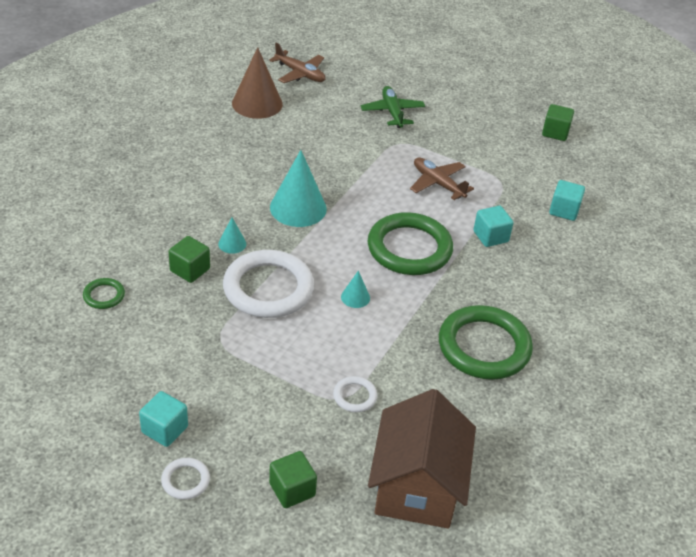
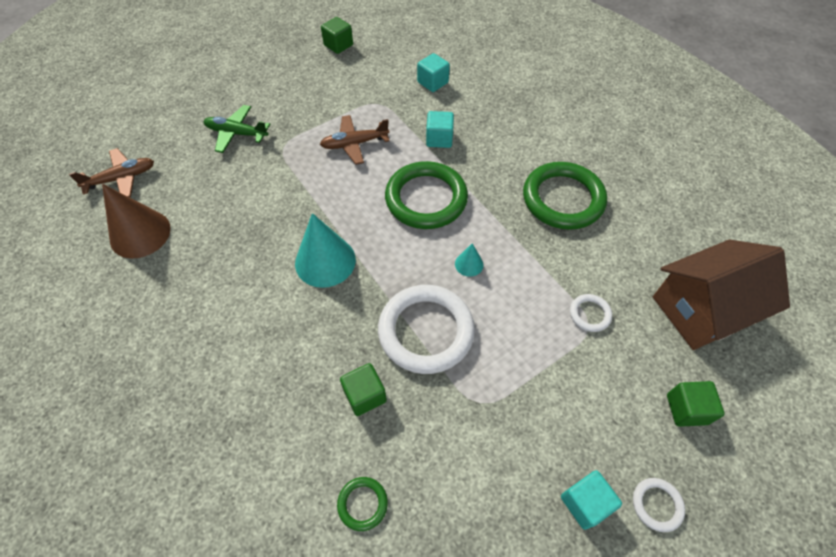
camera: 60 degrees left, 15 degrees up
(232, 244) = (346, 339): turquoise cone -> none
(417, 487) = (701, 310): brown house -> brown house turned 60 degrees counterclockwise

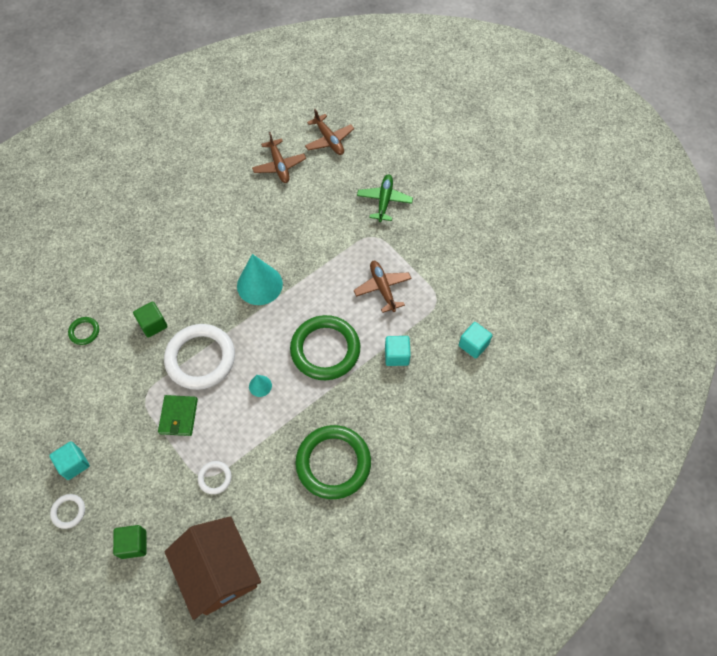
camera: 85 degrees right, 5 degrees up
(140, 234) = (279, 166): brown cone -> brown plane
(338, 45) = (514, 257): green cube -> none
(509, 357) = (178, 416): none -> green wallet

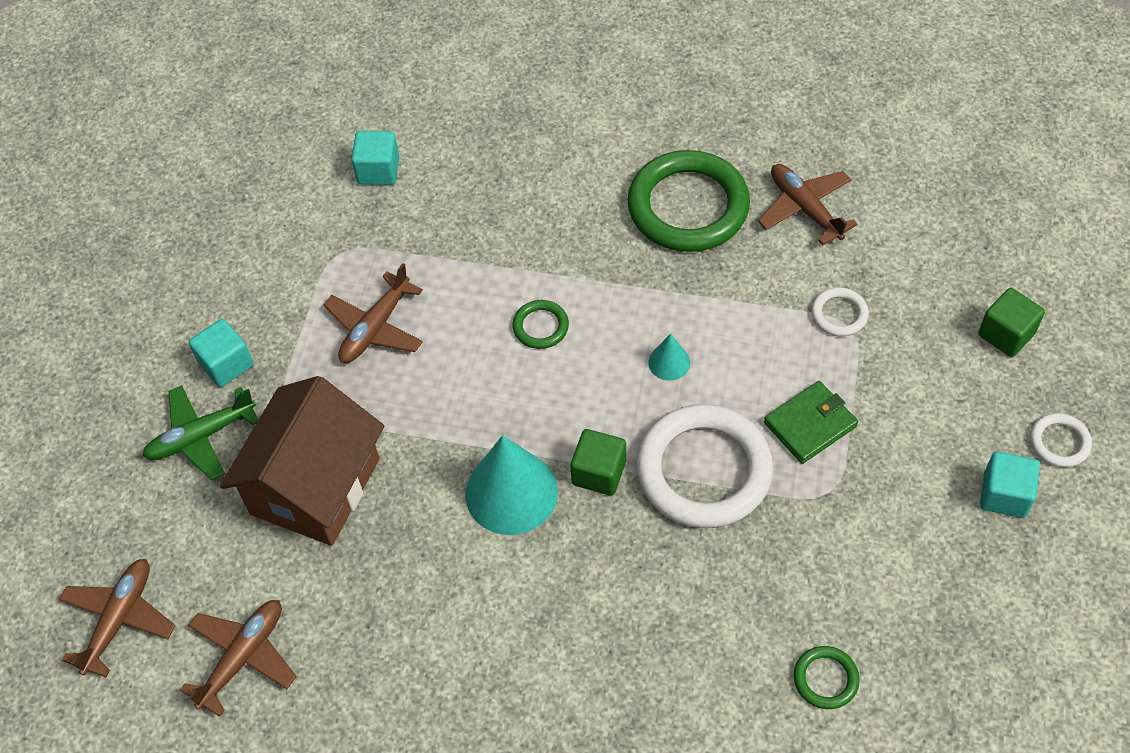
camera: 125 degrees left, 5 degrees down
(153, 324) = (716, 586): green cube -> green cube (599, 472)
(219, 572) = (931, 223): brown house -> brown house (315, 486)
(283, 517) = (805, 208): none -> brown plane
(325, 349) = (540, 326): green ring -> green ring, size x0.44
(396, 355) = (472, 240): turquoise cube -> turquoise cube (226, 364)

